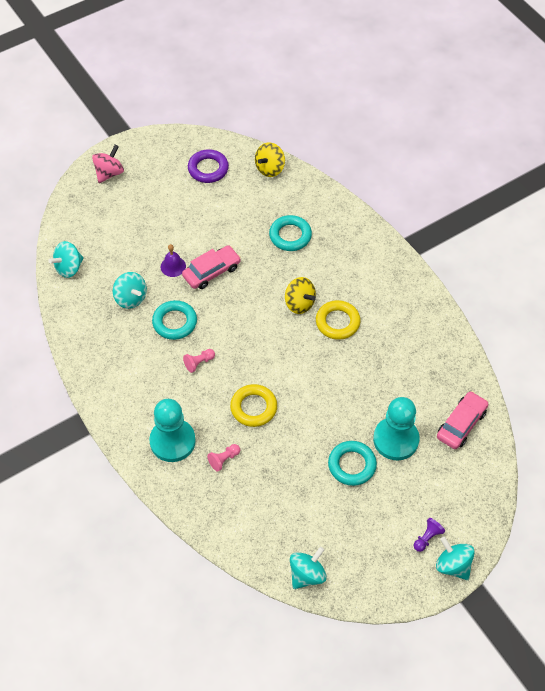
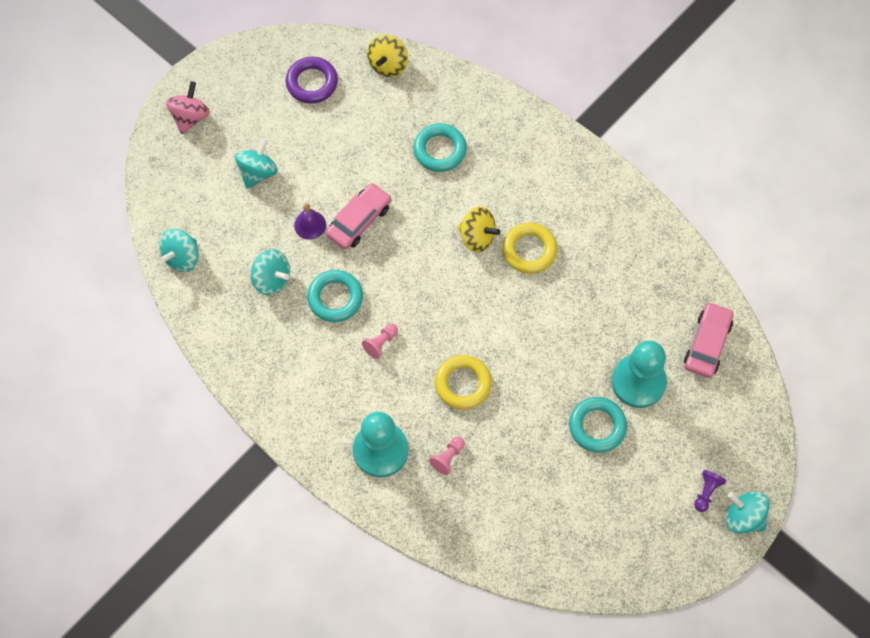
camera: 15 degrees left, 10 degrees up
(307, 574) = (584, 572): turquoise spinning top -> turquoise spinning top (258, 172)

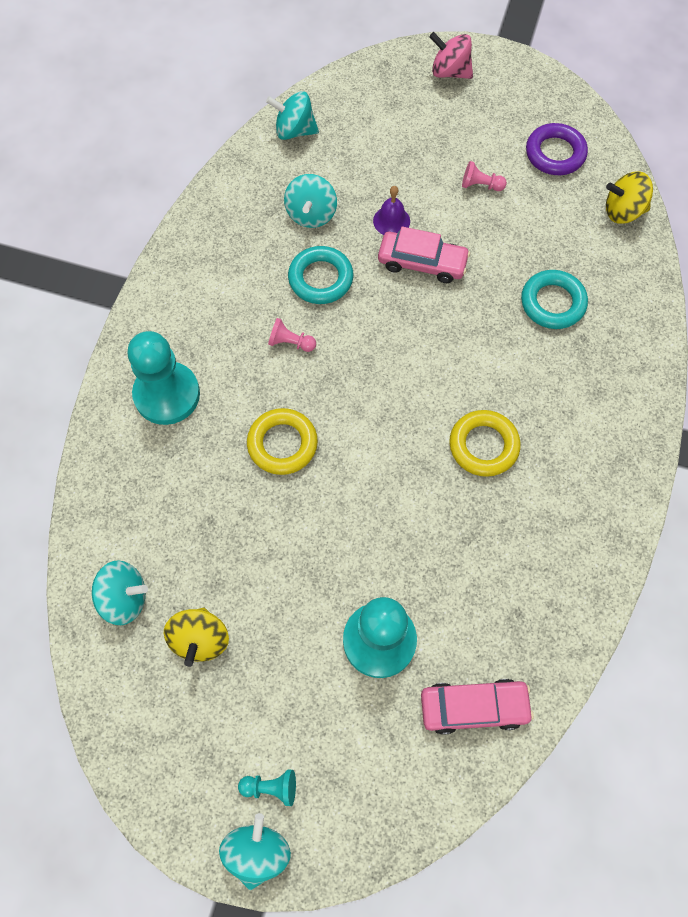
camera: 65 degrees right, 0 degrees up
(190, 117) = (449, 72): pink spinning top -> pink spinning top turned 150 degrees counterclockwise
(258, 172) = (423, 152): turquoise spinning top -> turquoise spinning top (124, 598)
(448, 458) = (187, 465): pink pawn -> pink pawn (480, 185)
(477, 237) = (468, 384): yellow spinning top -> yellow spinning top (200, 639)
(597, 426) = (298, 614): turquoise ring -> none
(706, 492) = (271, 787): purple pawn -> turquoise pawn

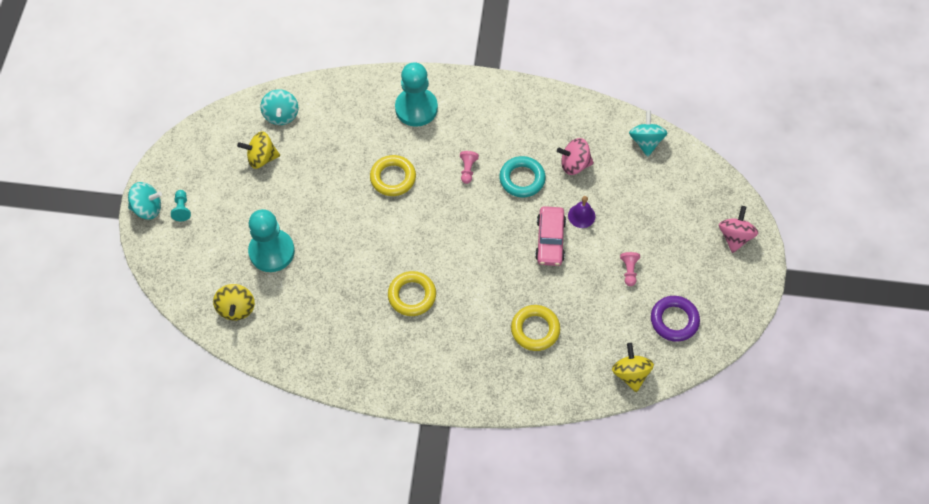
camera: 80 degrees right, 5 degrees down
(311, 214) = (574, 164): turquoise spinning top -> pink spinning top
(474, 707) = (236, 308): pink car -> yellow spinning top
(552, 303) = (535, 330): turquoise ring -> yellow ring

